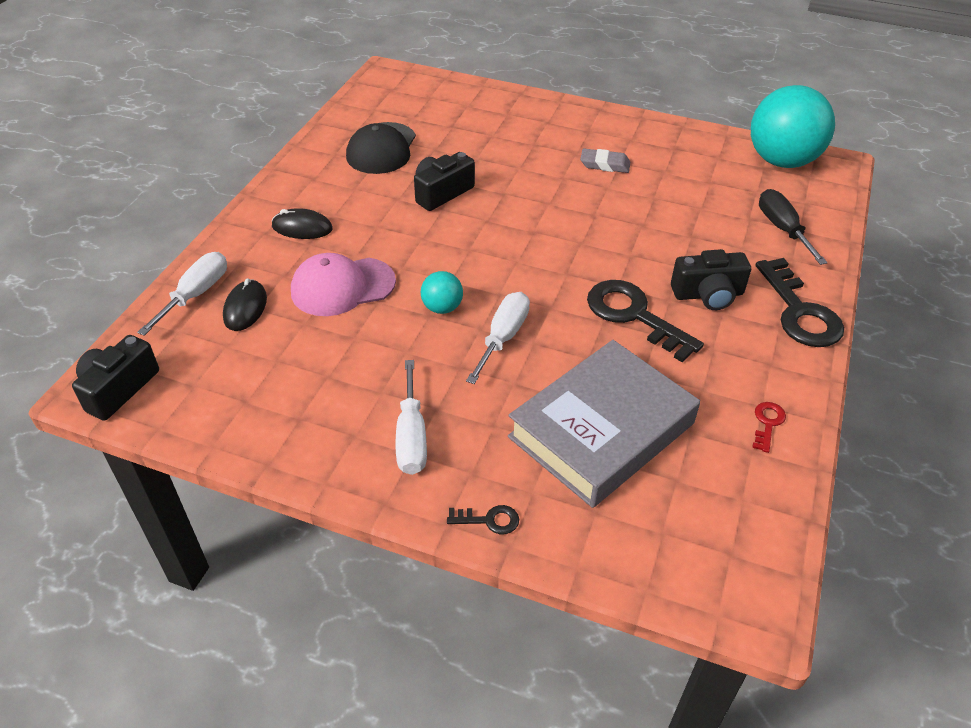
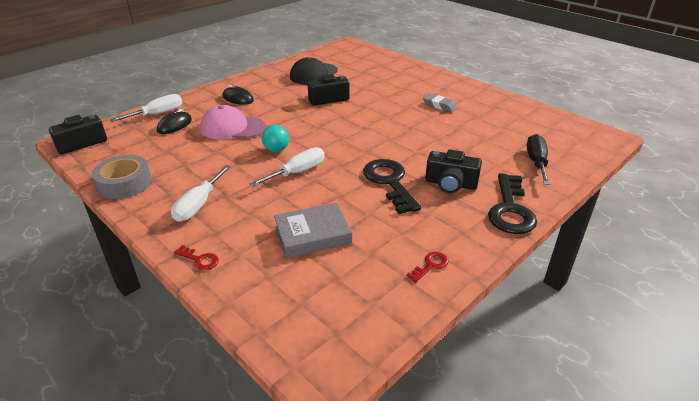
camera: 25 degrees right, 10 degrees down
(265, 438) = (124, 183): none -> grey tape
(489, 520) = (199, 260): black key -> red key
(601, 430) = (312, 235): grey book -> grey book, size x0.61
(781, 161) = (566, 127): turquoise ball -> none

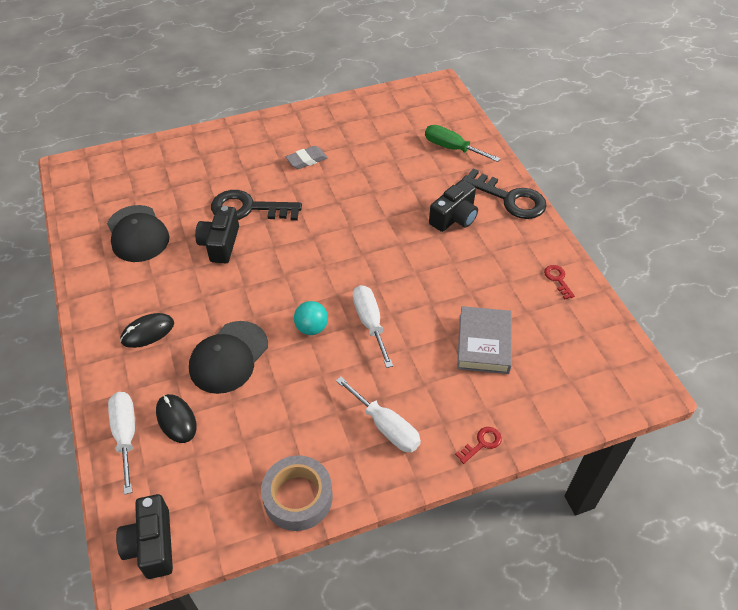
camera: 65 degrees left, 15 degrees up
(232, 128) = (228, 357): pink cap -> black cap
(390, 182) = (429, 258): black key -> black key (248, 208)
(536, 162) = (452, 148): black screwdriver -> green screwdriver

